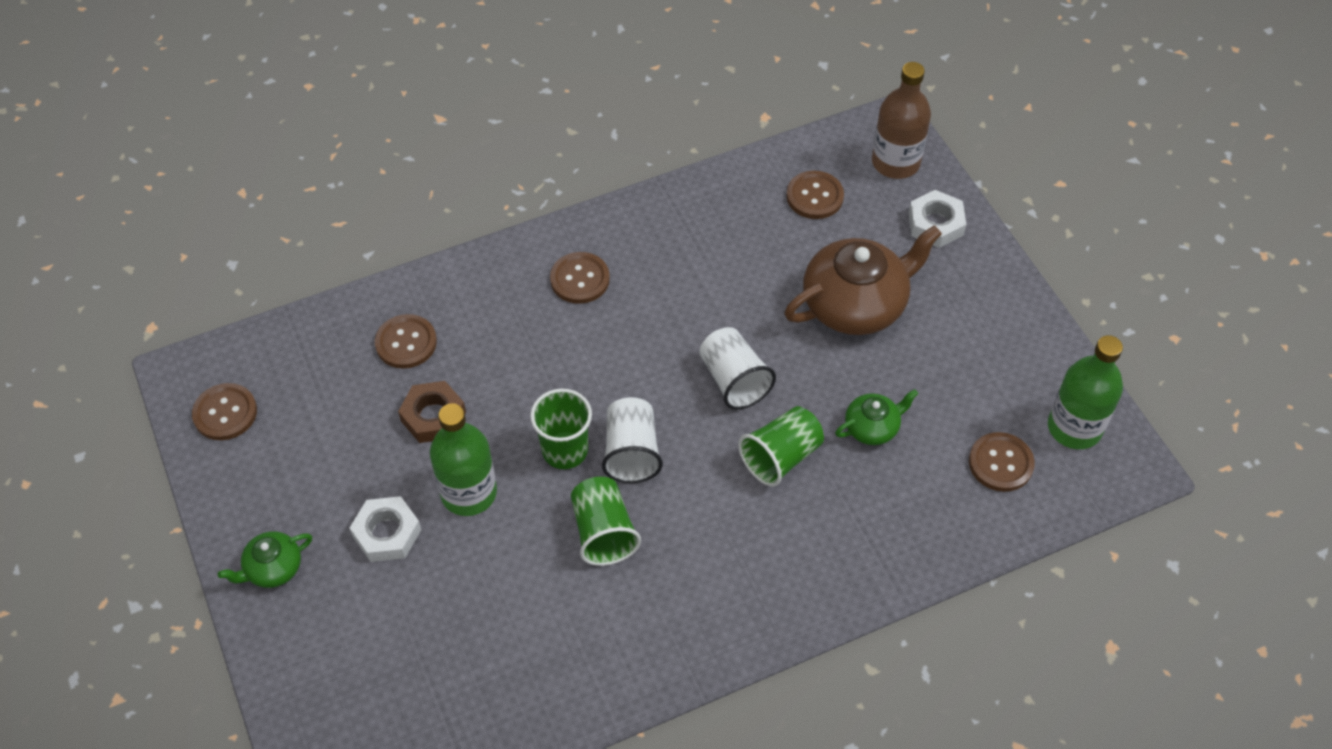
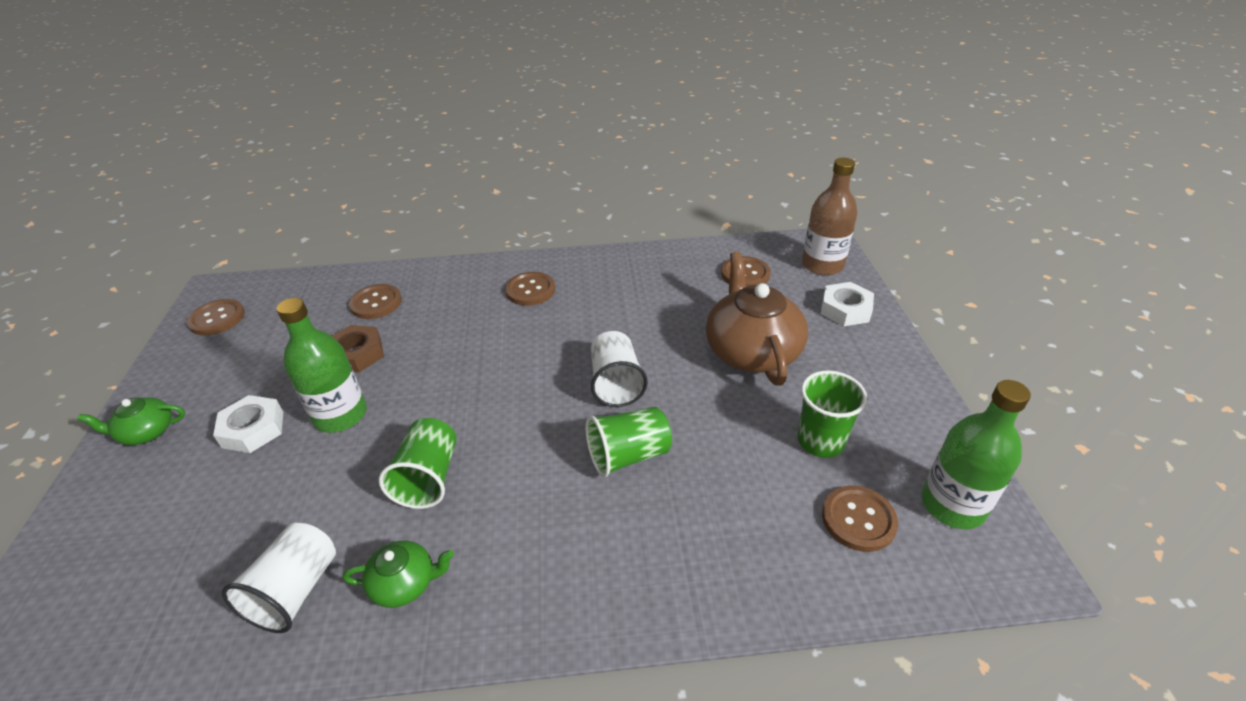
camera: 20 degrees right, 15 degrees down
(565, 450) = (440, 402): green cup -> green cup (820, 441)
(631, 452) = (495, 418): white cup -> white cup (295, 591)
(855, 304) = (751, 351): brown teapot -> brown teapot turned 90 degrees counterclockwise
(872, 427) = (730, 451): green teapot -> green teapot (405, 583)

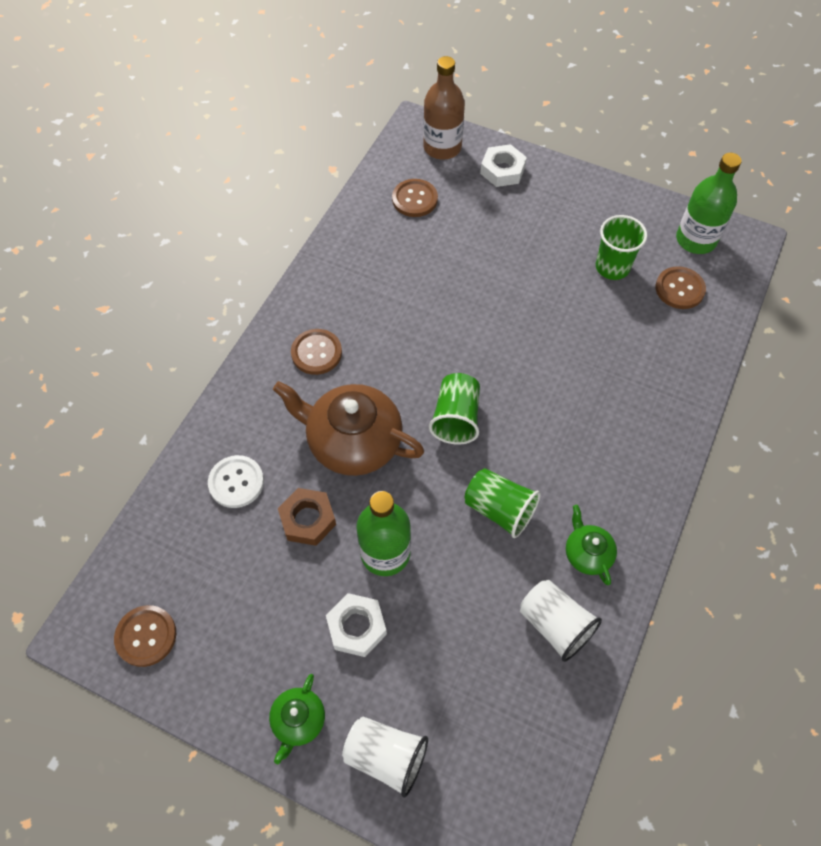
camera: 60 degrees left, 20 degrees up
(376, 303) = (236, 482): brown button -> white button
(405, 583) = (587, 553): green teapot -> green teapot turned 45 degrees counterclockwise
(616, 383) = (481, 349): white cup -> white cup (386, 756)
(628, 455) = (557, 377): green cup -> green cup (456, 418)
(751, 351) = (505, 250): brown teapot -> brown teapot (353, 442)

